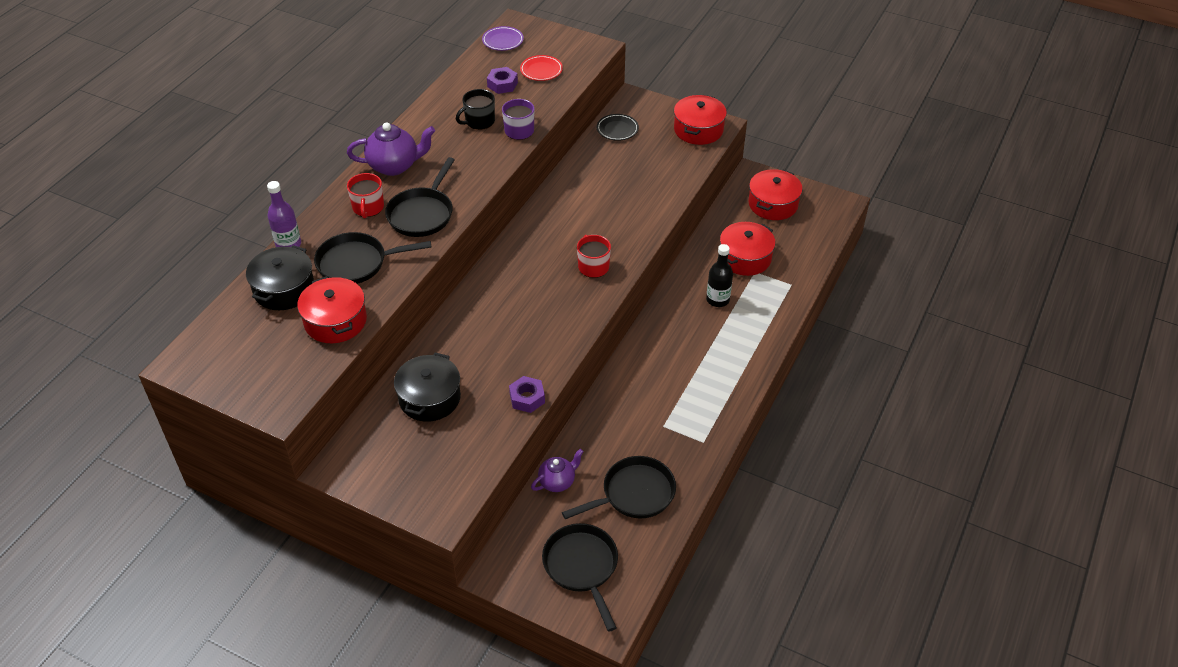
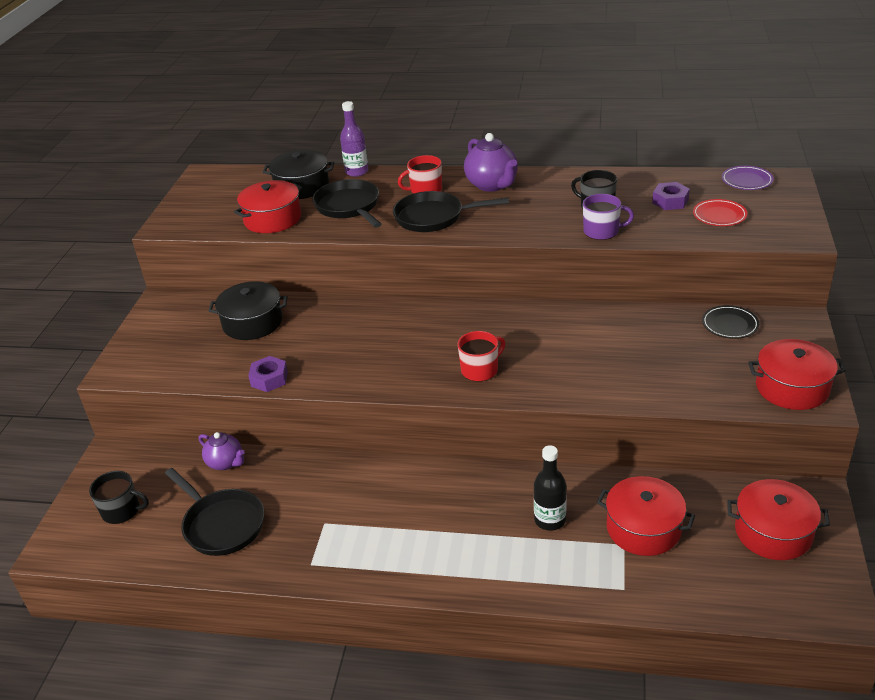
camera: 75 degrees right, 10 degrees down
(582, 567) = (122, 510): black pan -> black mug

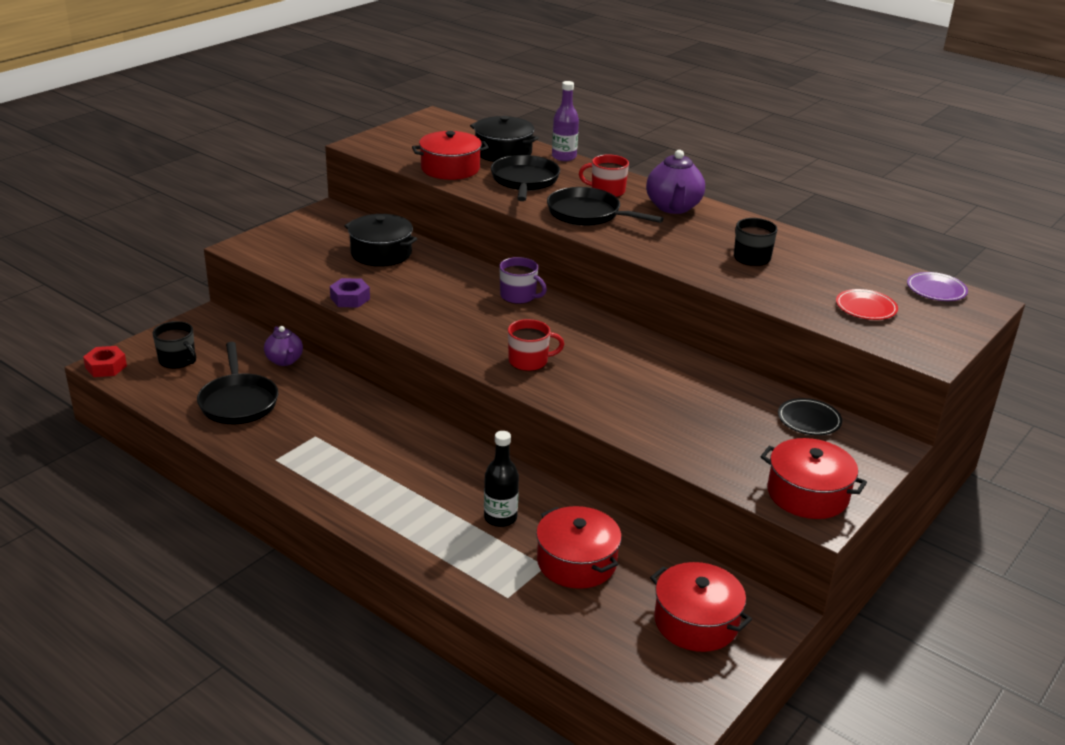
camera: 25 degrees right, 5 degrees down
(54, 552) = (106, 367): none -> red nut
(602, 231) = (729, 279): purple mug -> purple mug (519, 296)
(670, 201) = (831, 279): purple nut -> none

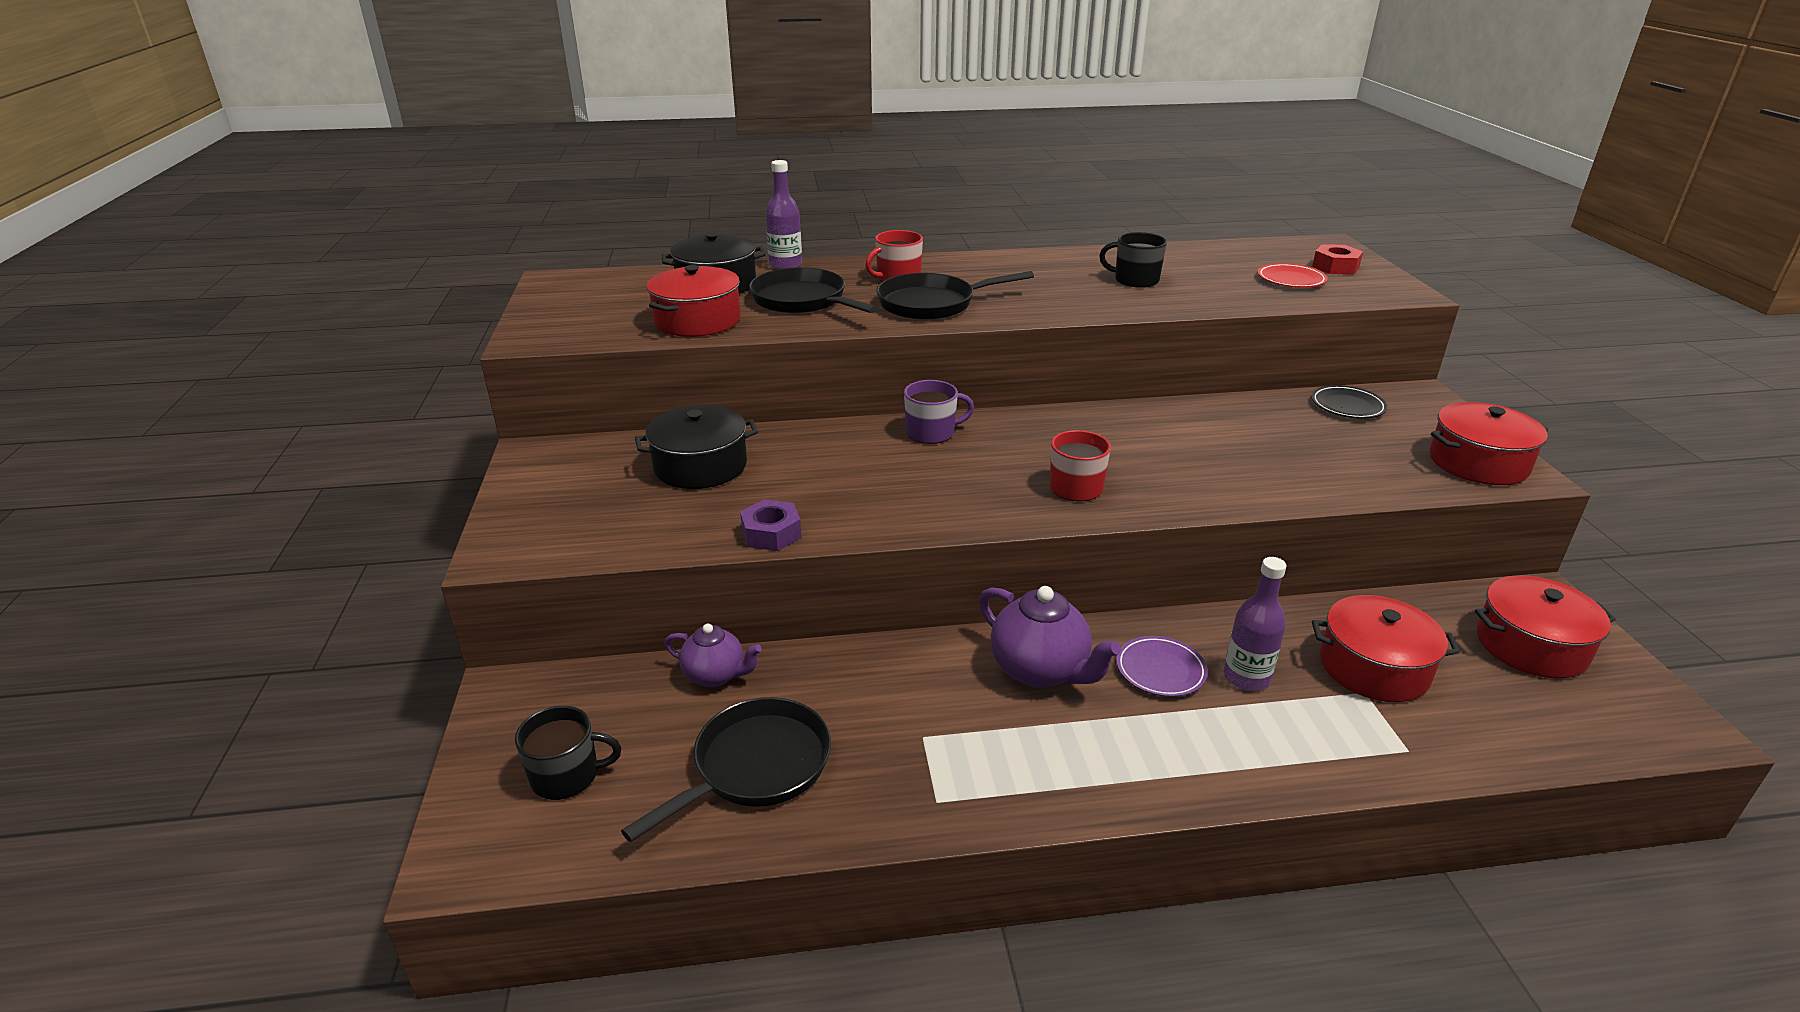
camera: 45 degrees left, 0 degrees up
(106, 367) = (465, 867): red nut -> red nut (1335, 267)
(238, 401) = (755, 767): black pan -> black pan turned 75 degrees counterclockwise
(500, 518) = (1246, 677): black bottle -> purple bottle
(673, 207) = (983, 268): purple teapot -> purple teapot (1040, 670)
(936, 290) = (1288, 247): purple plate -> purple plate (1160, 670)

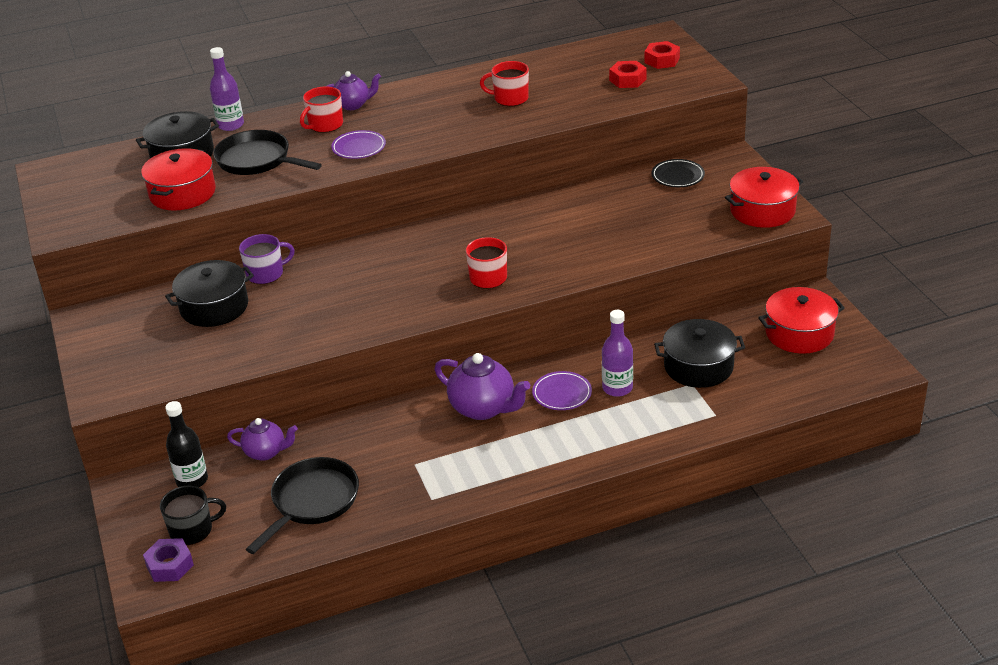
camera: 10 degrees left, 5 degrees up
(599, 697) = (192, 480): none -> black bottle
(771, 533) = (284, 349): purple nut -> purple nut (170, 565)
(931, 433) = (377, 250): purple mug -> purple mug (266, 274)
(932, 304) = (359, 148): black pan -> purple plate
(937, 264) = (353, 105): none -> purple teapot
(1135, 280) = (510, 98): black mug -> red mug
(1291, 280) = (627, 80): red plate -> red nut
(1374, 667) = (698, 366): red pot -> black pot

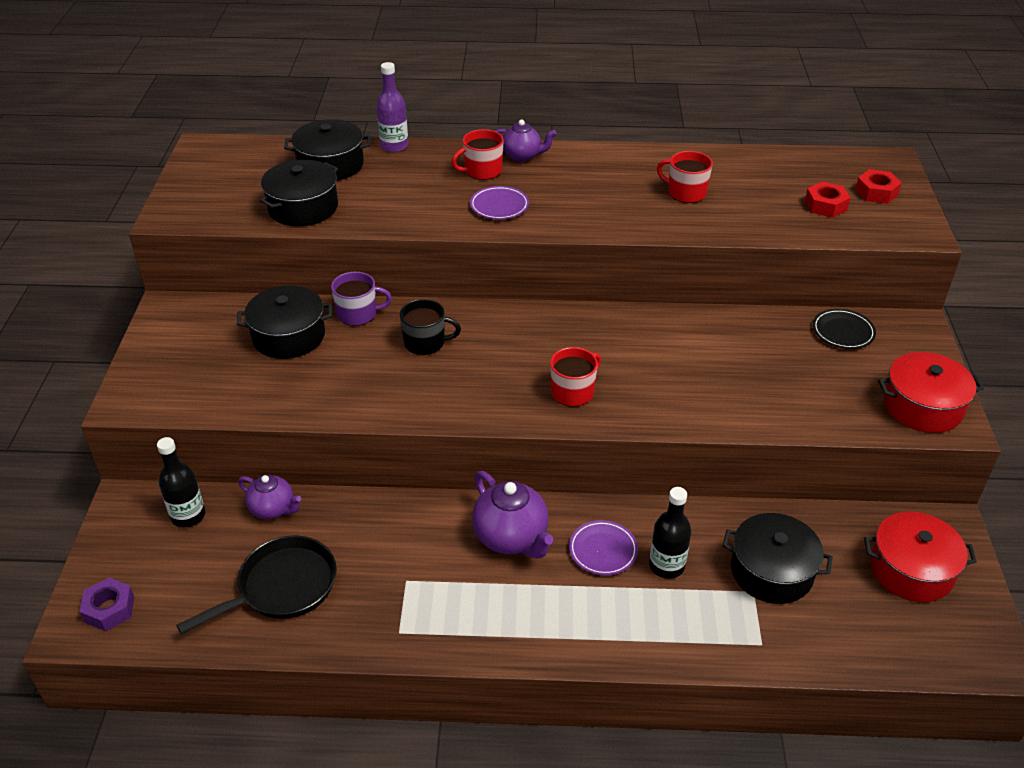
camera: 20 degrees right, 5 degrees up
(182, 193) = (303, 207): red pot -> black pot
(192, 530) = (154, 575): black mug -> black mug (425, 343)
(257, 160) = (394, 192): black pan -> none
(617, 388) = (666, 566): purple bottle -> black bottle

